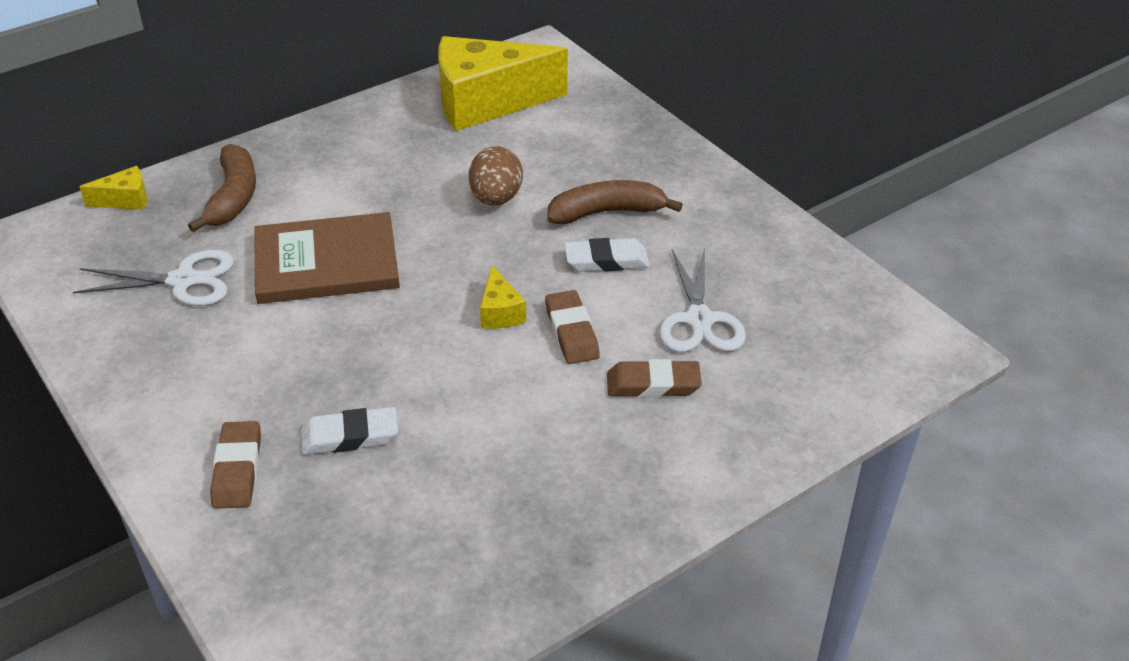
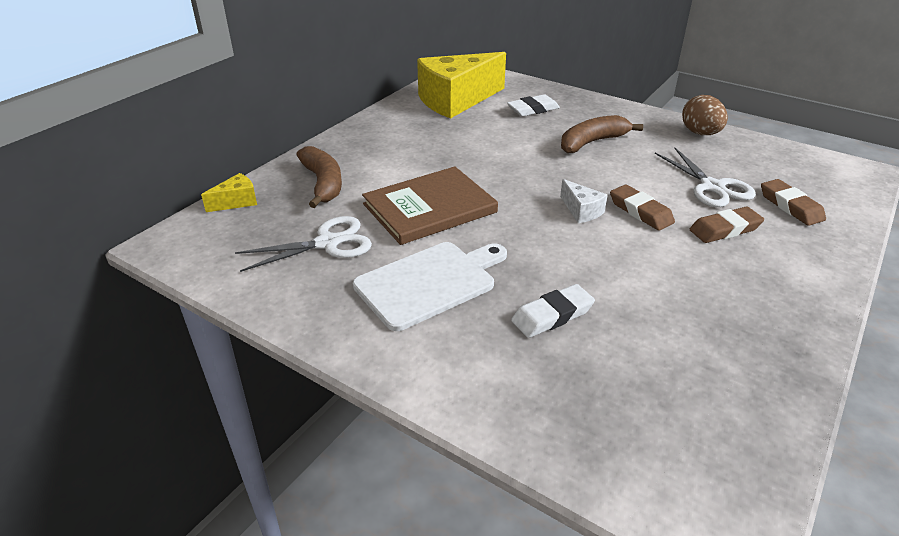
camera: 20 degrees left, 5 degrees down
(238, 469) = (485, 363): brown eraser -> brown eraser (790, 206)
(253, 360) = (429, 283): none -> white cutting board
(496, 198) = (513, 148): brown egg -> brown egg (700, 133)
(500, 312) = (581, 211): yellow cheese -> white cheese
(606, 260) = (619, 167): white eraser -> white eraser (533, 109)

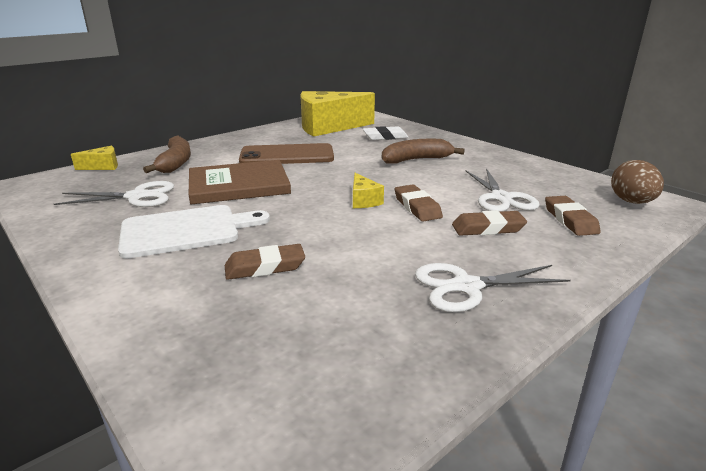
camera: 15 degrees right, 10 degrees down
(445, 154) = (287, 155): none -> brown phone
(552, 315) = (265, 267): white eraser -> brown eraser
(581, 211) = (363, 200): white cheese -> yellow cheese
(700, 133) = (521, 163): brown egg -> brown egg (631, 202)
(751, 304) = (466, 287): none -> white scissors

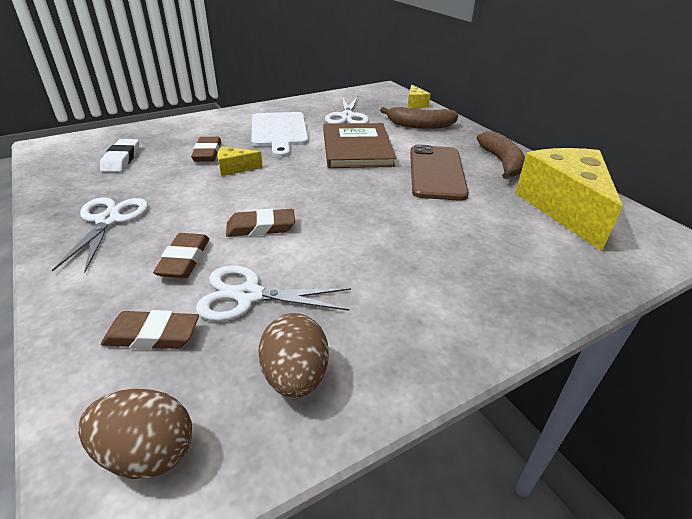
camera: 100 degrees right, 10 degrees up
(363, 200) = (293, 200): yellow cheese -> yellow cheese (235, 168)
(385, 137) = (522, 249): white eraser -> white eraser (121, 159)
(416, 160) = (411, 257): brown banana -> brown banana (501, 163)
(545, 178) = (295, 376): none -> brown egg

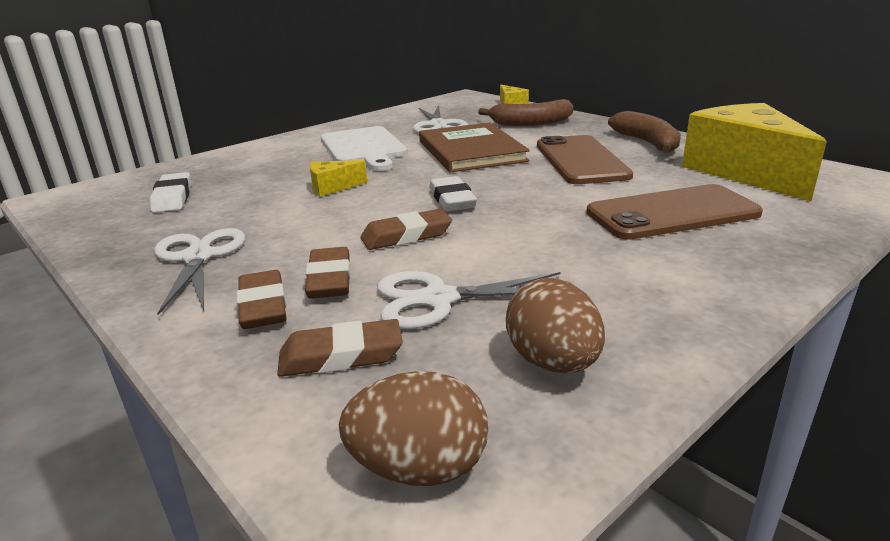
camera: 10 degrees left, 10 degrees down
(207, 153) = (285, 178): brown eraser -> brown eraser (263, 306)
(314, 196) = (452, 199): none -> white eraser
(476, 242) = (672, 213): none -> brown phone

